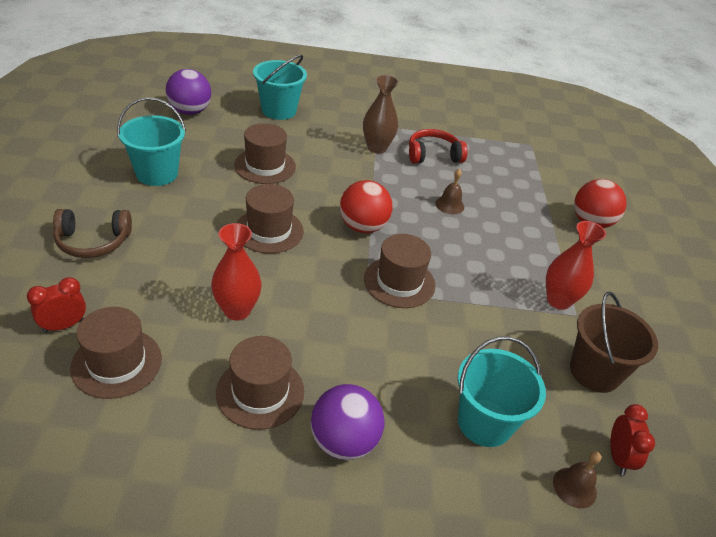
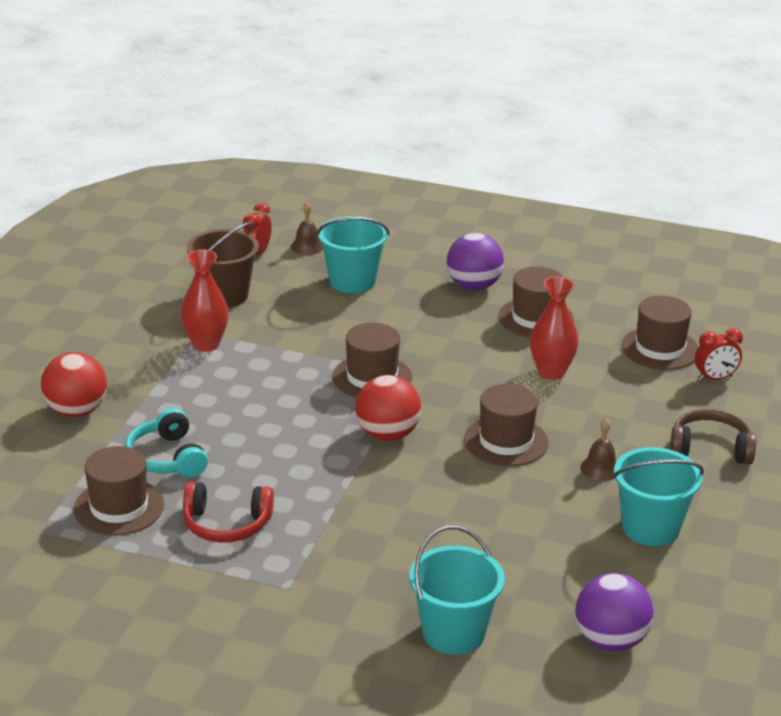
camera: 160 degrees left, 10 degrees down
(265, 166) = (496, 527): brown hat -> brown hat (119, 507)
(376, 148) = (311, 544): brown vase -> none
(449, 205) = (255, 450): brown bell -> brown bell (600, 468)
(501, 193) = (167, 458): none -> turquoise headphones

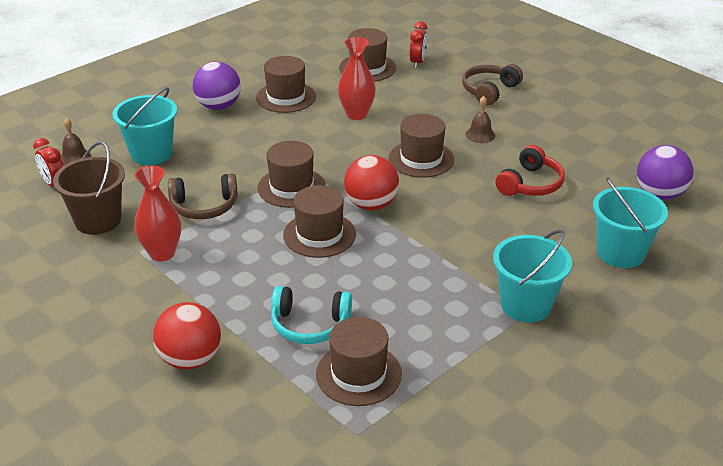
camera: 60 degrees left, 5 degrees up
(226, 524) = (426, 319): red headphones -> red headphones (530, 184)
(294, 340) = (204, 206): none -> brown headphones
(308, 419) = (319, 235): none -> brown hat
(650, 528) = (555, 140): turquoise bucket -> turquoise bucket (526, 305)

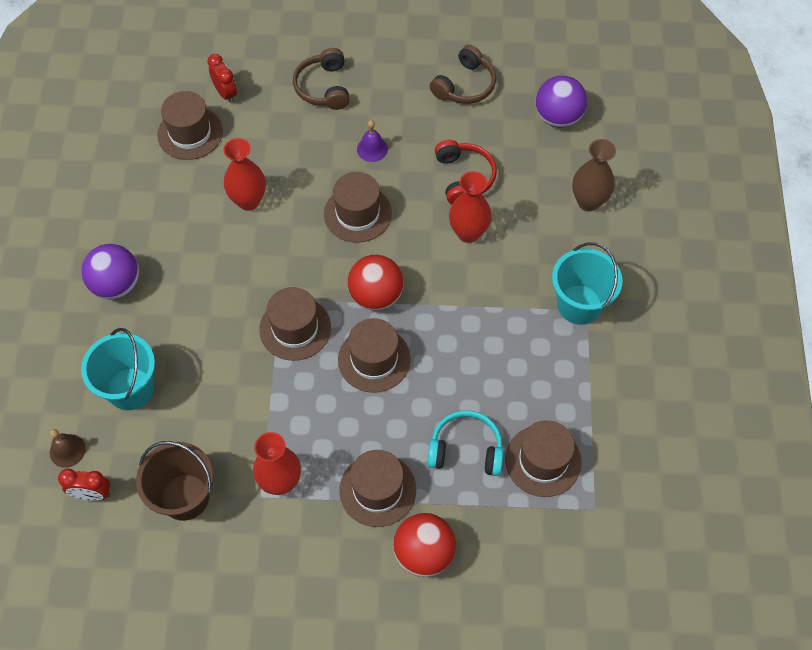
camera: 45 degrees left, 25 degrees up
(204, 206) = (252, 407): brown headphones -> brown headphones (465, 85)
(286, 97) = (163, 226): brown hat -> brown hat (377, 490)
(309, 325) = (466, 449): turquoise headphones -> turquoise headphones turned 135 degrees counterclockwise
(480, 135) = (372, 149): brown bell -> purple bell
(490, 213) = (468, 233): none -> red vase
(620, 253) = (588, 201): turquoise bucket -> brown vase

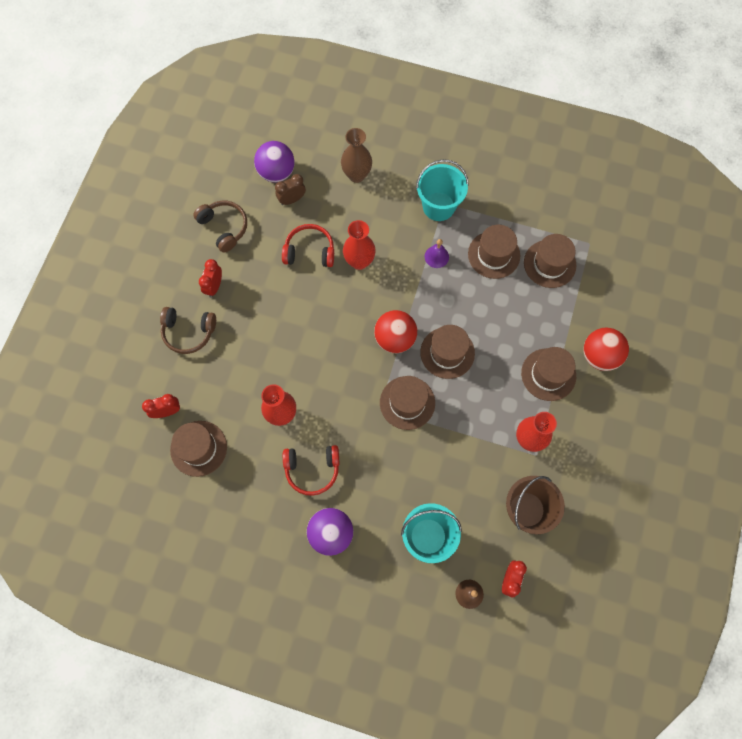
camera: 75 degrees left, 10 degrees up
(188, 248) = (312, 469): none -> red headphones
(357, 213) = (319, 334): brown hat -> brown hat (494, 255)
(372, 149) = (262, 310): purple bell -> purple bell (436, 256)
(387, 96) = (214, 286): none -> red clock
(466, 449) = (531, 309): turquoise headphones -> none
(527, 142) = (292, 199): none -> brown clock

